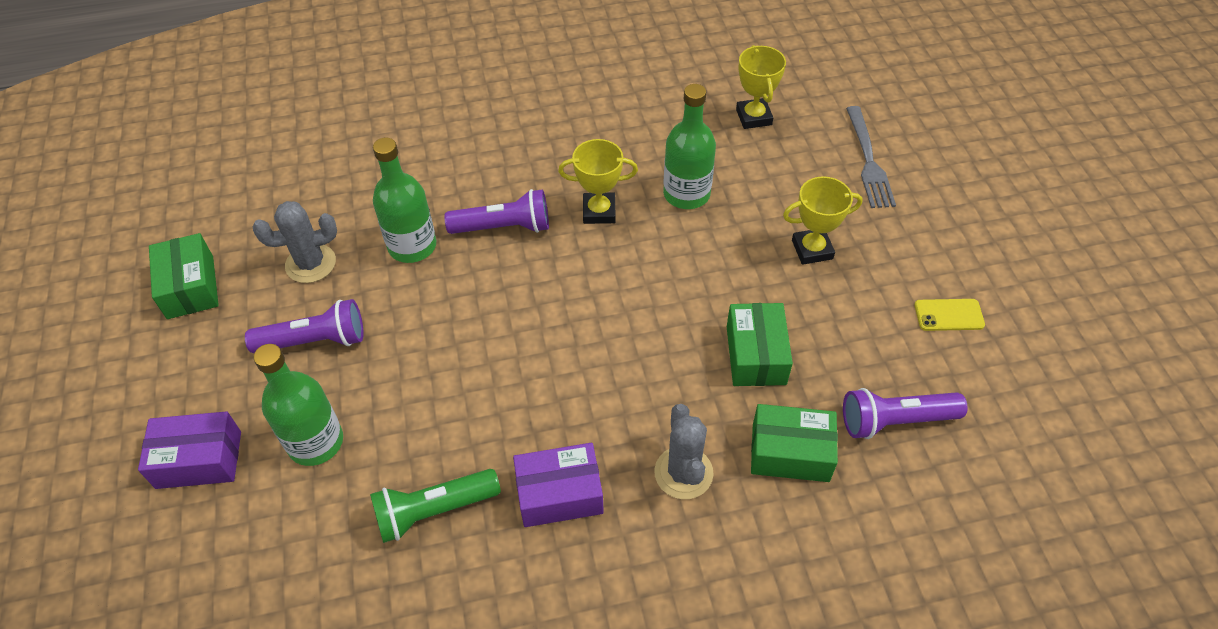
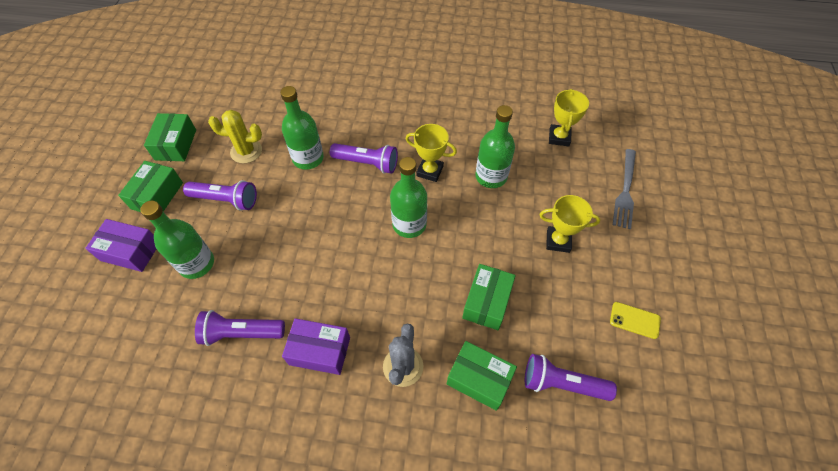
camera: 20 degrees right, 5 degrees up
(200, 368) = (157, 196): none -> green box
(310, 264) = (246, 151): grey cactus -> yellow cactus
(434, 511) = (241, 333): green flashlight -> purple flashlight
(604, 290) = (409, 224): none -> green bottle

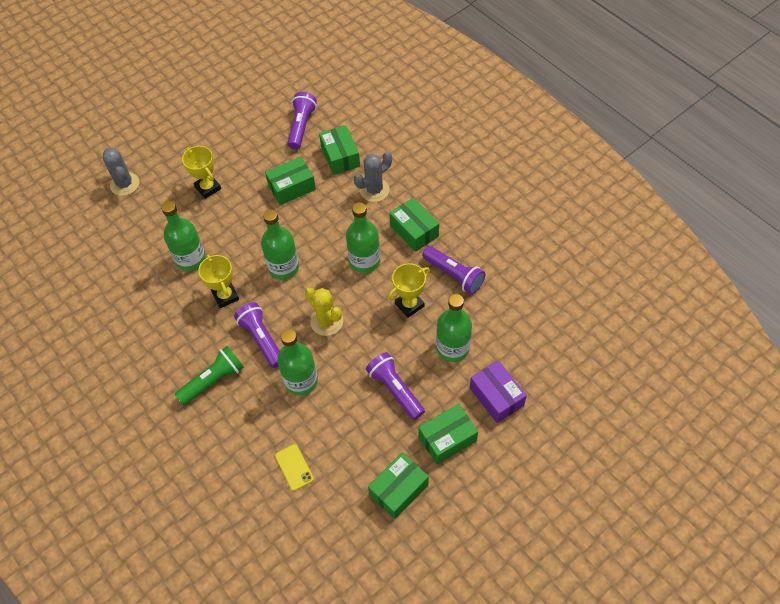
camera: 135 degrees left, 0 degrees up
(246, 151) = (344, 430): yellow cactus -> yellow cactus (326, 321)
(319, 351) = (414, 231): purple box -> green box
(343, 282) = (364, 261): none -> green bottle
(373, 119) = (213, 380): none -> green flashlight
(559, 137) = (106, 251): yellow trophy -> yellow trophy (409, 305)
(562, 384) = (301, 126): purple flashlight -> purple flashlight turned 135 degrees counterclockwise
(625, 191) = (125, 184): grey fork -> grey cactus
(634, 320) = (226, 123): yellow phone -> yellow phone (294, 467)

